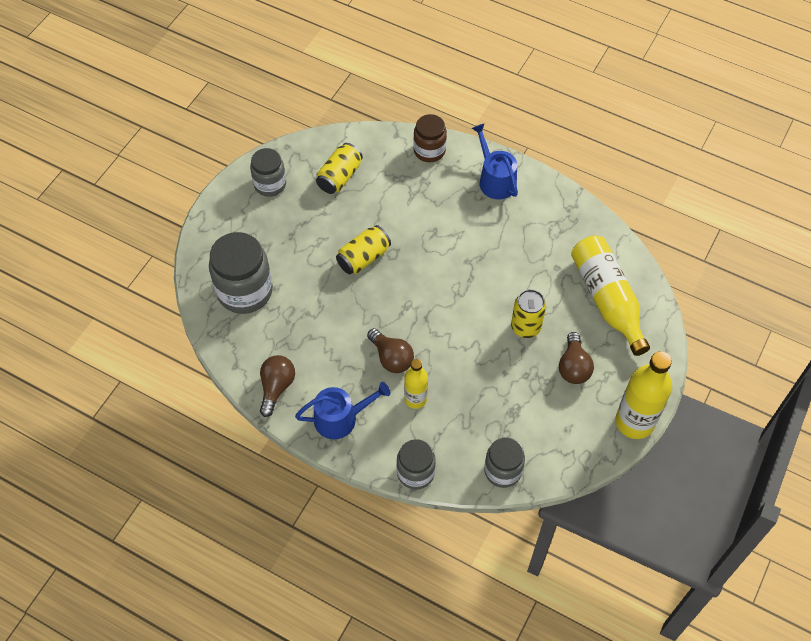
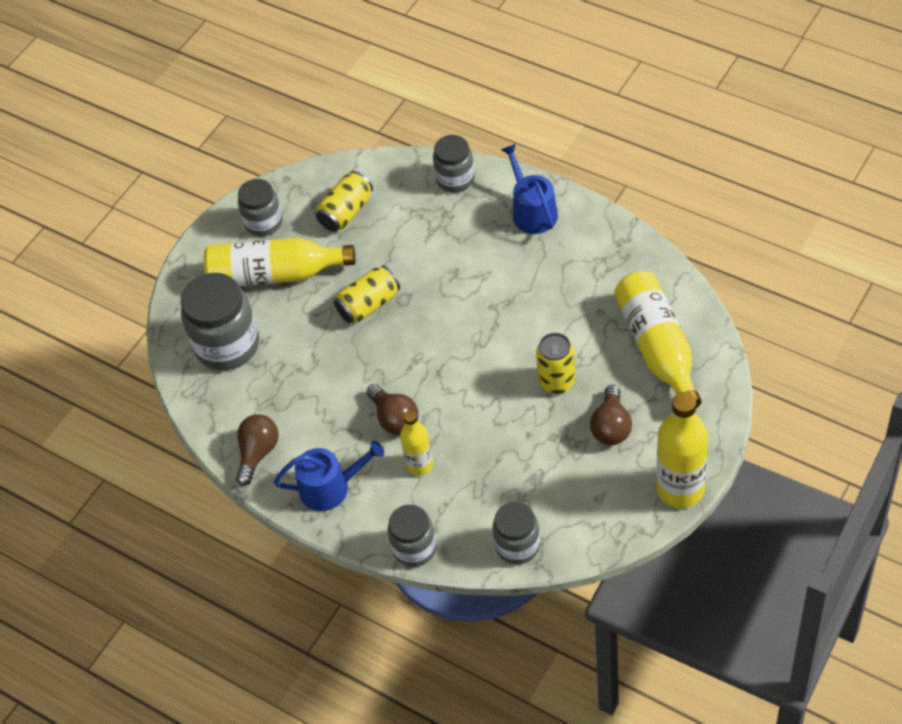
camera: 10 degrees right, 5 degrees down
(282, 230) = (275, 274): none -> yellow bottle
(429, 150) = (455, 179): brown jar -> grey jar

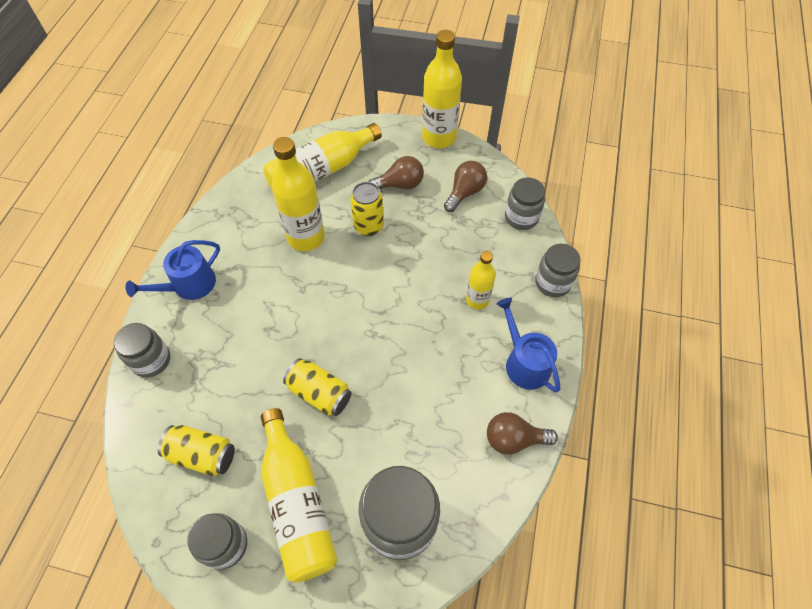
camera: 115 degrees left, 5 degrees up
(394, 418) = (439, 333): brown light bulb -> brown light bulb (465, 192)
(561, 319) = (306, 237): none -> yellow bottle

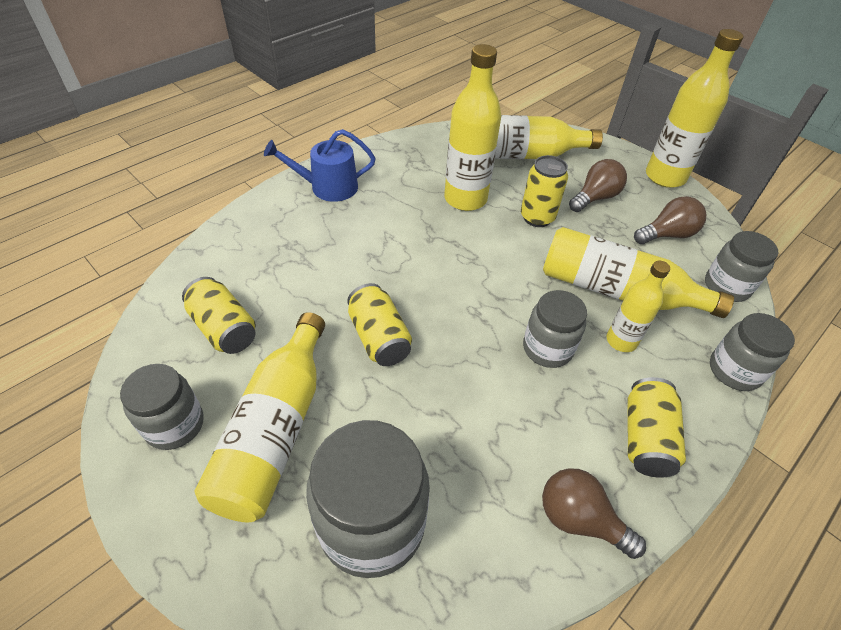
camera: 30 degrees right, 10 degrees down
(151, 360) = (248, 227): grey jar -> grey jar (547, 348)
(400, 184) = (595, 198): brown light bulb -> brown light bulb turned 60 degrees counterclockwise
(455, 261) = (616, 291): none -> yellow bottle
(524, 362) = (646, 438): blue watering can -> yellow can

